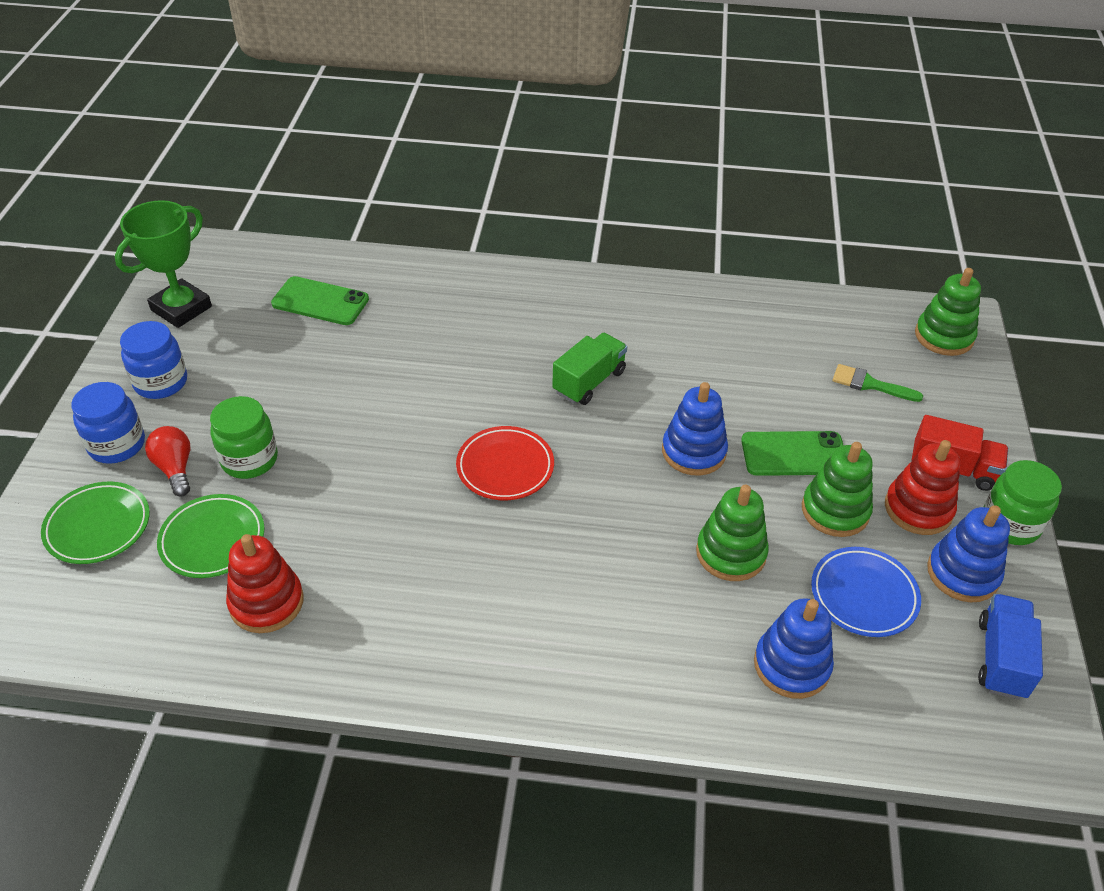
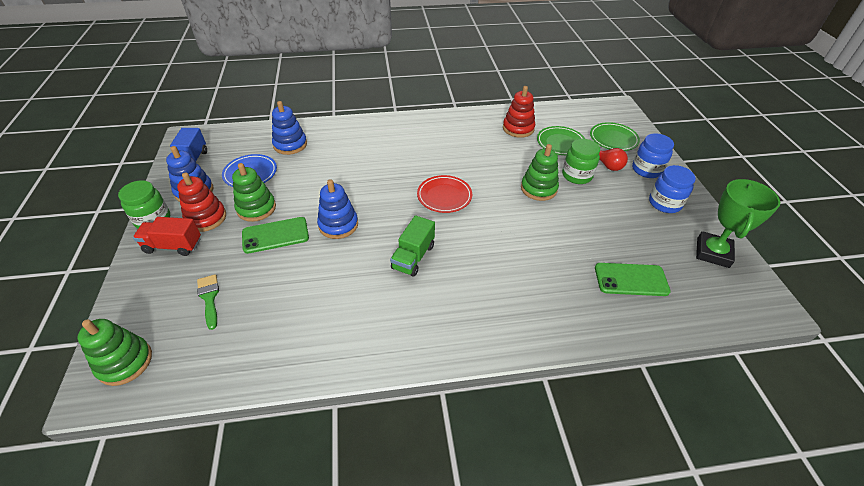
camera: 165 degrees right, 0 degrees up
(731, 553) = (316, 179): green stacking toy -> green stacking toy (538, 189)
(869, 384) = (209, 298): green brush -> green brush turned 120 degrees counterclockwise

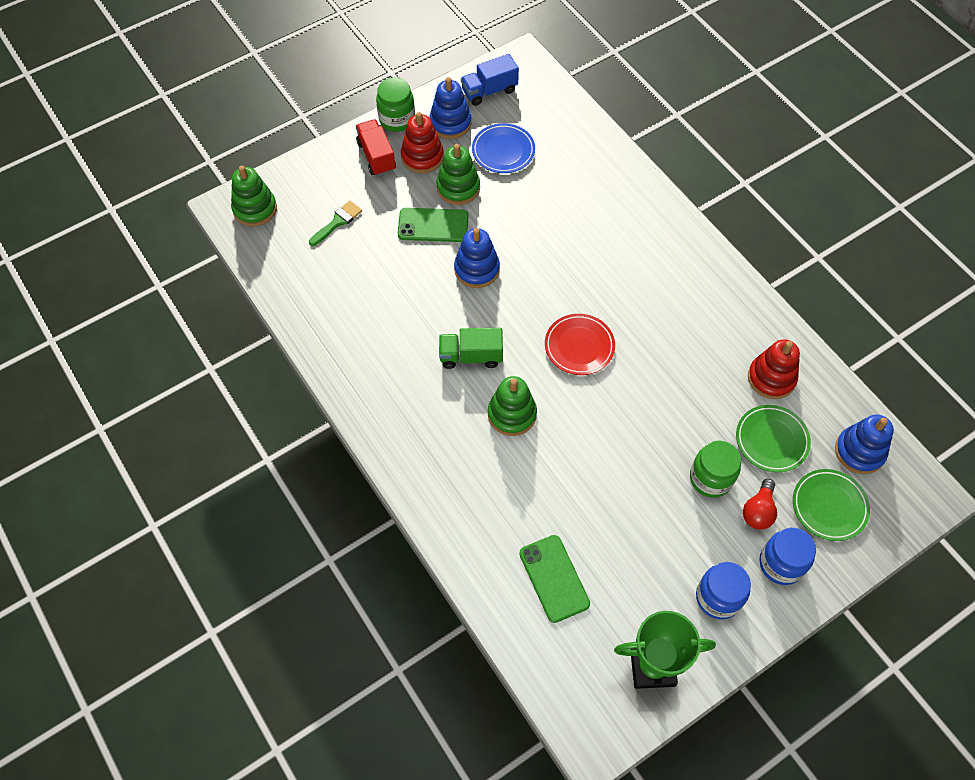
camera: 65 degrees right, 15 degrees up
(275, 235) = (433, 225): green phone -> green phone turned 45 degrees counterclockwise
(290, 145) = (572, 156): blue stacking toy -> blue stacking toy (859, 451)
(538, 189) = (655, 441): green stacking toy -> green stacking toy (512, 414)

